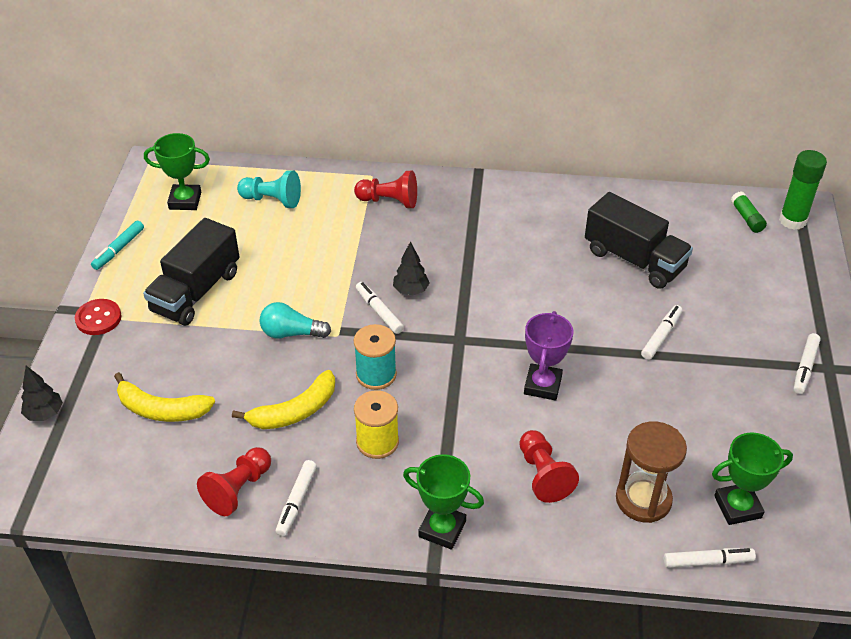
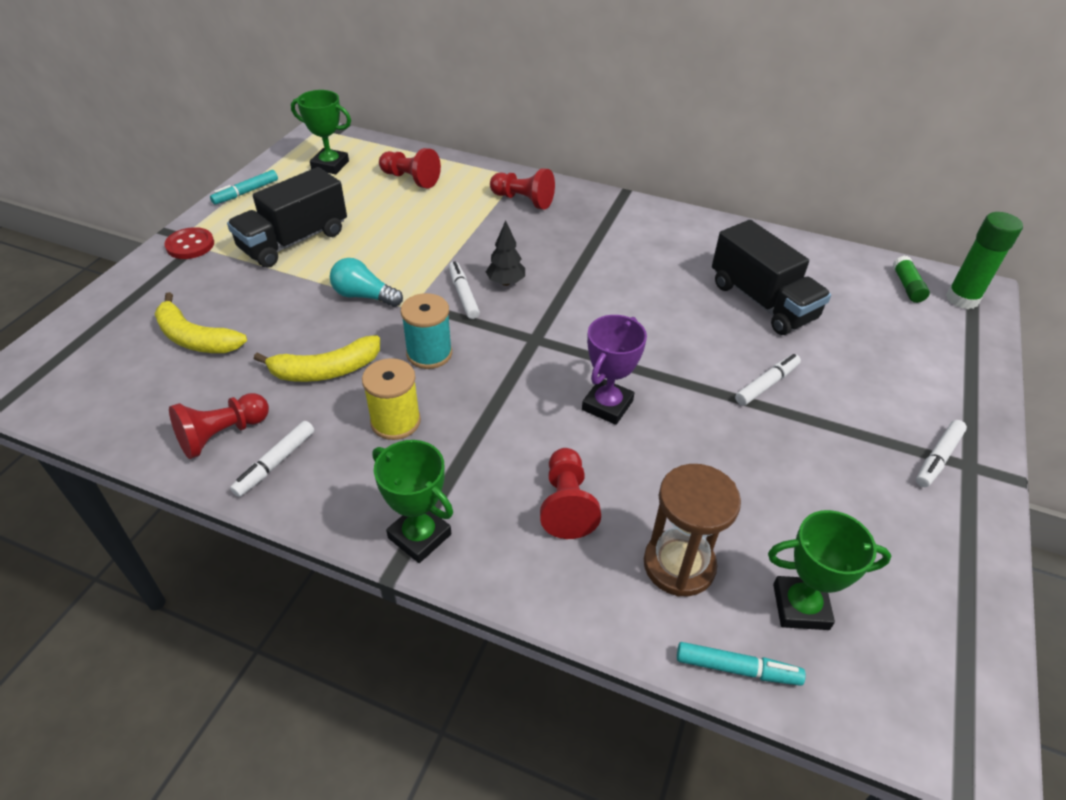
camera: 15 degrees right, 0 degrees up
(45, 414) = (85, 317): black tree -> none
(272, 200) = (410, 179): turquoise pawn -> red pawn
(707, 561) = (737, 668): white marker -> turquoise marker

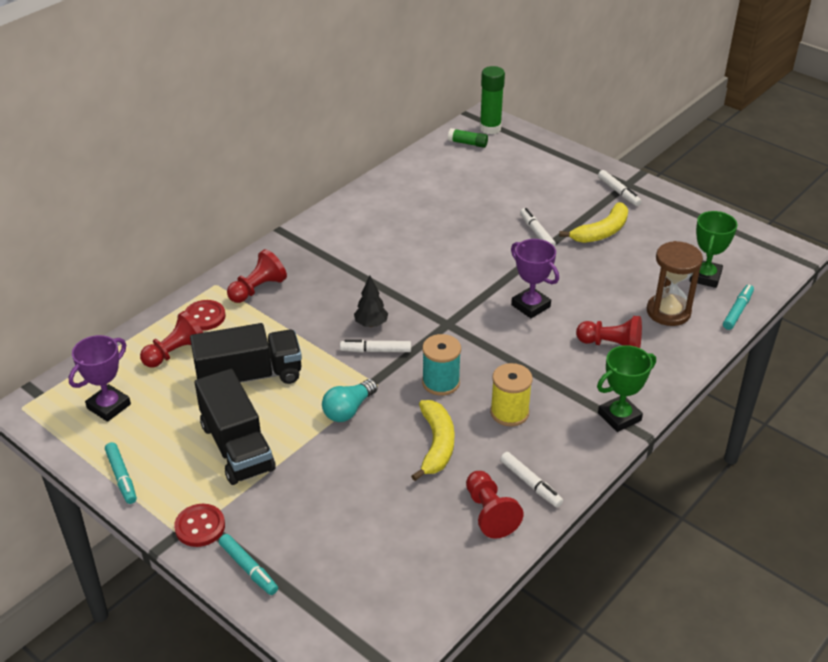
camera: 70 degrees left, 5 degrees down
(139, 283) = (248, 568): none -> turquoise marker
(195, 338) = (357, 526): yellow banana -> yellow banana (601, 232)
(330, 165) = (109, 406): green trophy -> purple trophy
(467, 182) = (204, 317): none -> red button
(762, 301) = (455, 207): black truck -> black truck (249, 376)

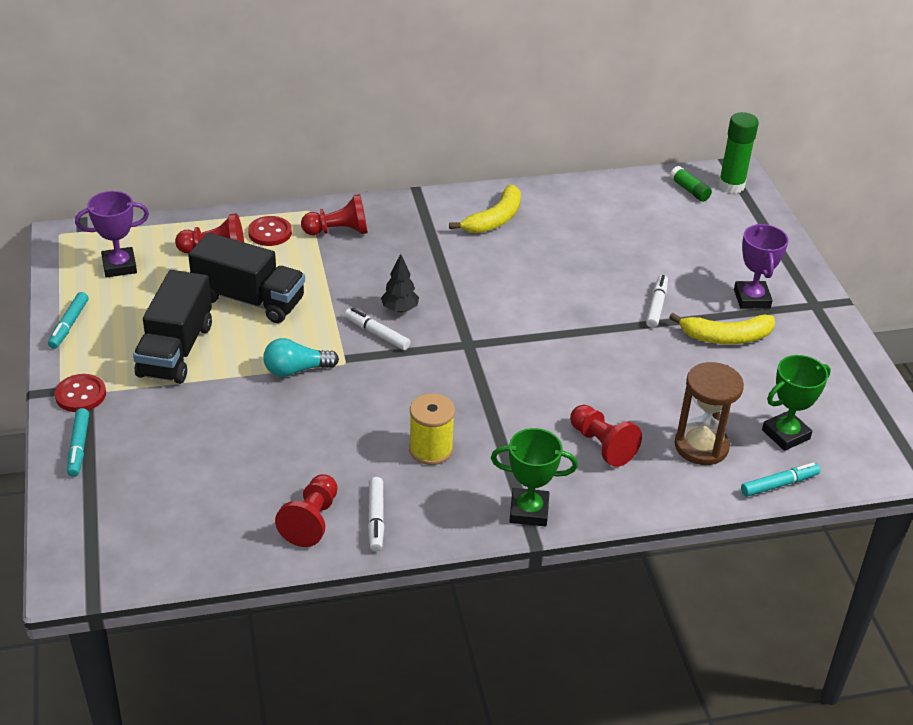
camera: 35 degrees right, 0 degrees up
(436, 444) = (334, 439): yellow banana -> yellow banana (494, 219)
(441, 382) = (401, 391): turquoise spool -> none
(530, 306) = (566, 369): purple trophy -> purple trophy (752, 299)
(618, 192) = (794, 308): white marker -> none

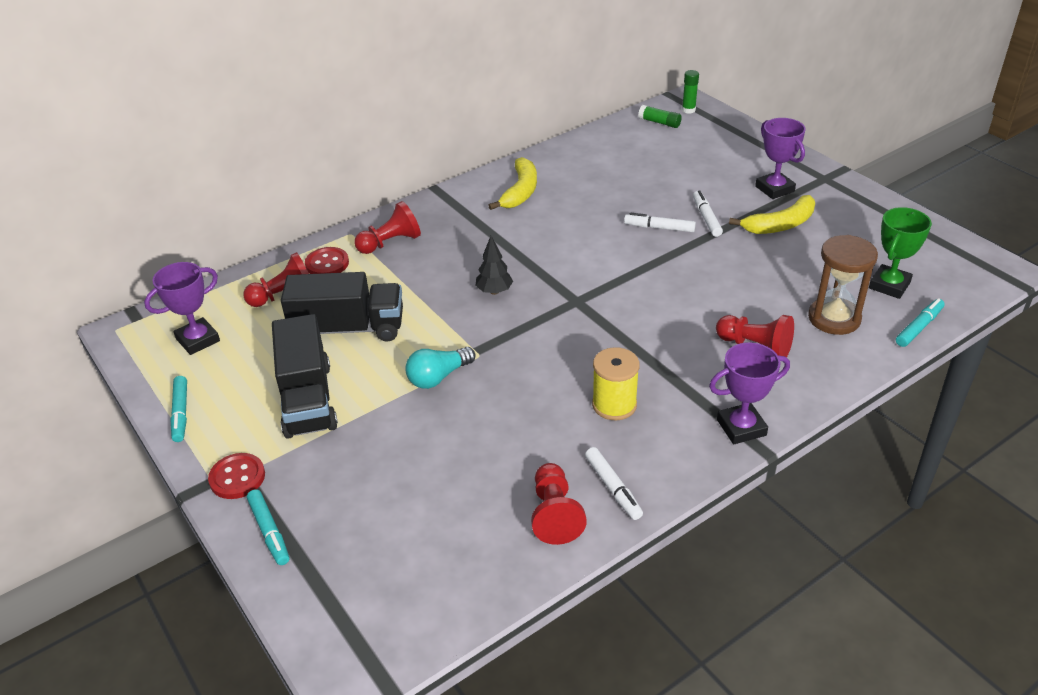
camera: 20 degrees left, 0 degrees up
(377, 334) = (489, 319): white marker -> white marker (659, 228)
(529, 511) = (741, 427): green trophy -> purple trophy
(731, 186) = (688, 110): green glue stick -> green glue stick, size x0.59

